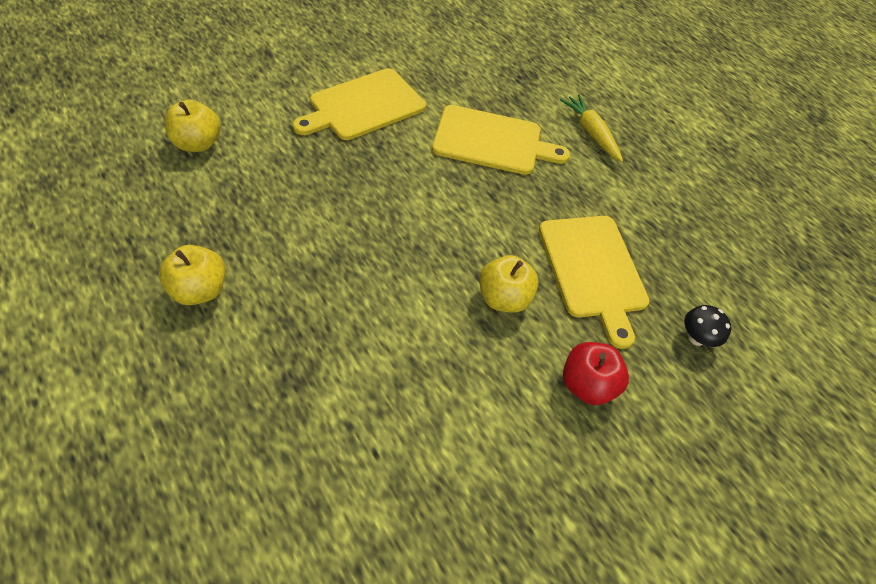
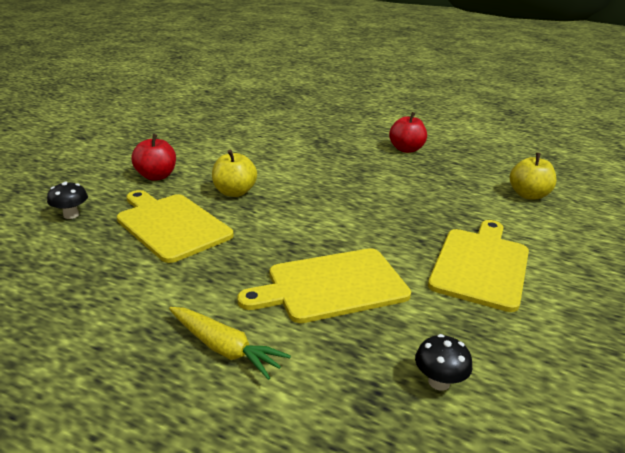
camera: 155 degrees right, 25 degrees down
(199, 290) = (406, 149): yellow apple -> red apple
(483, 66) = (439, 382): none -> black mushroom

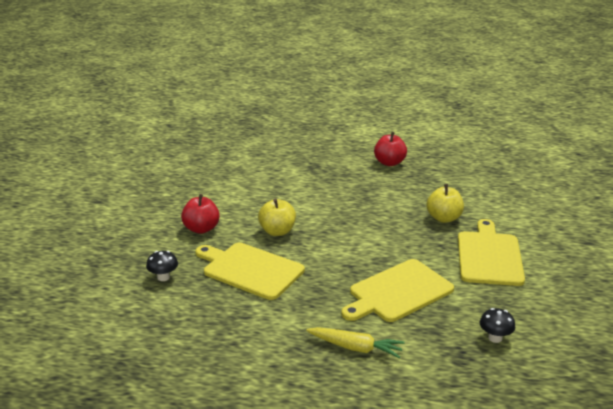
camera: 15 degrees left, 0 degrees up
(528, 195) = (501, 190): yellow apple -> yellow apple (444, 218)

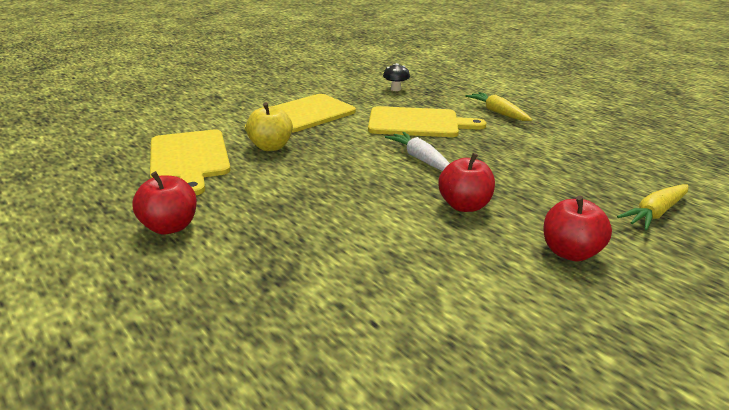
camera: 140 degrees left, 0 degrees up
(163, 277) = (655, 213): black mushroom -> yellow carrot
(250, 270) = (537, 182): yellow cutting board -> yellow cutting board (189, 158)
(277, 231) = (464, 206): yellow apple -> red apple
(343, 254) = (420, 159): none -> white carrot

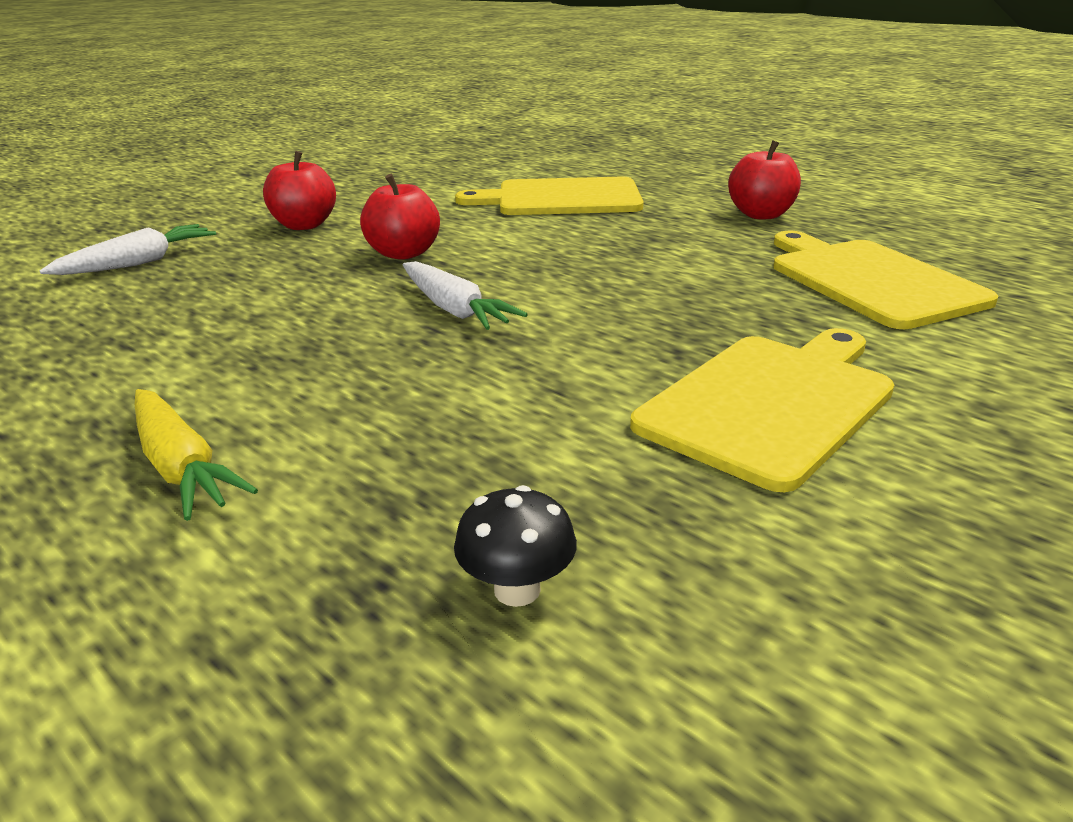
camera: 175 degrees right, 0 degrees up
(271, 147) = (754, 310): yellow apple -> none
(417, 123) = (447, 400): yellow cutting board -> yellow cutting board (561, 198)
(655, 213) = (138, 263): yellow carrot -> white carrot

